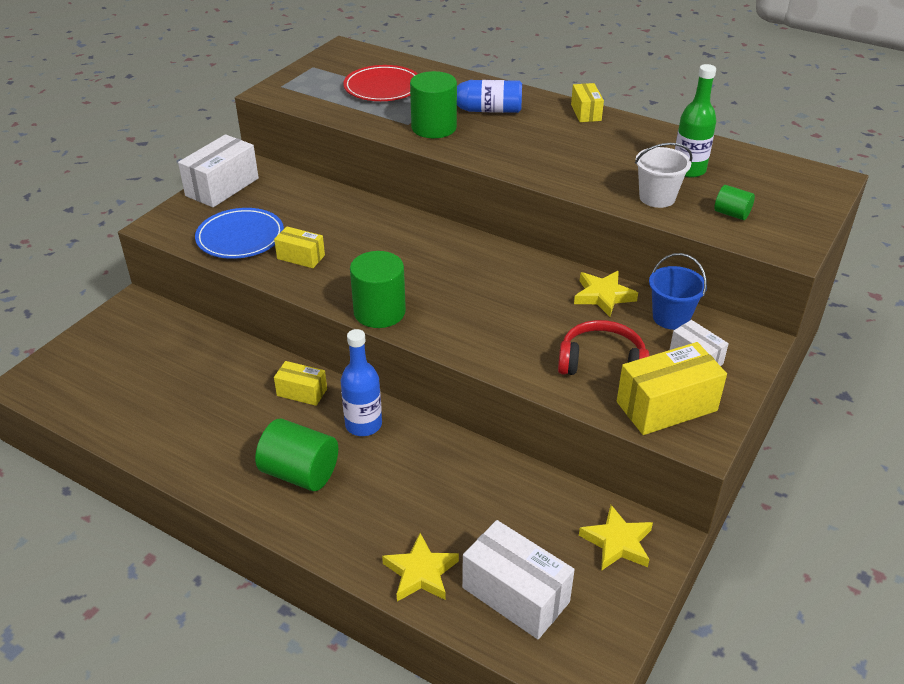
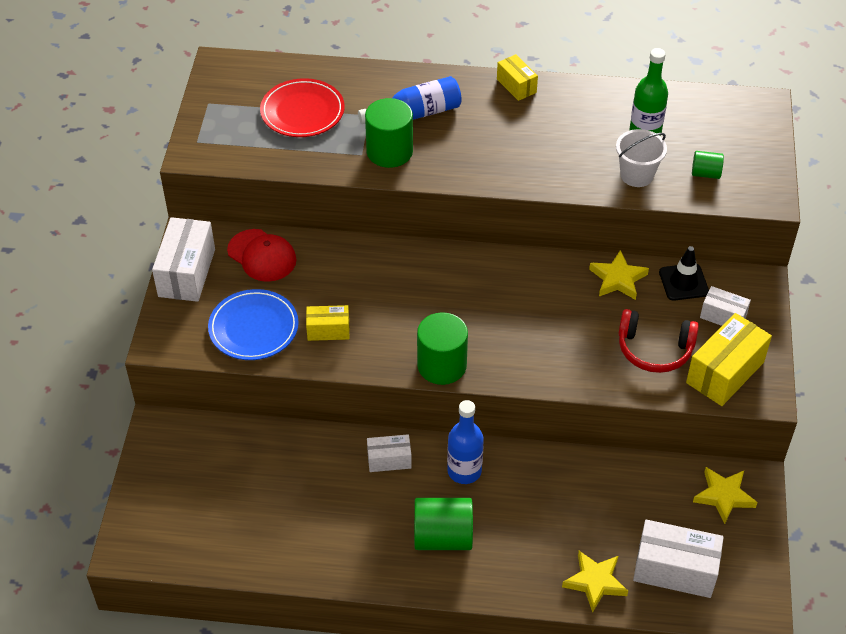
camera: 25 degrees left, 10 degrees up
(292, 192) = (262, 256): none -> red cap
(302, 392) = (389, 460): yellow box -> white box
(601, 363) = (654, 349): red headphones -> red headphones turned 150 degrees counterclockwise
(671, 317) = (683, 282): blue bucket -> black traffic cone

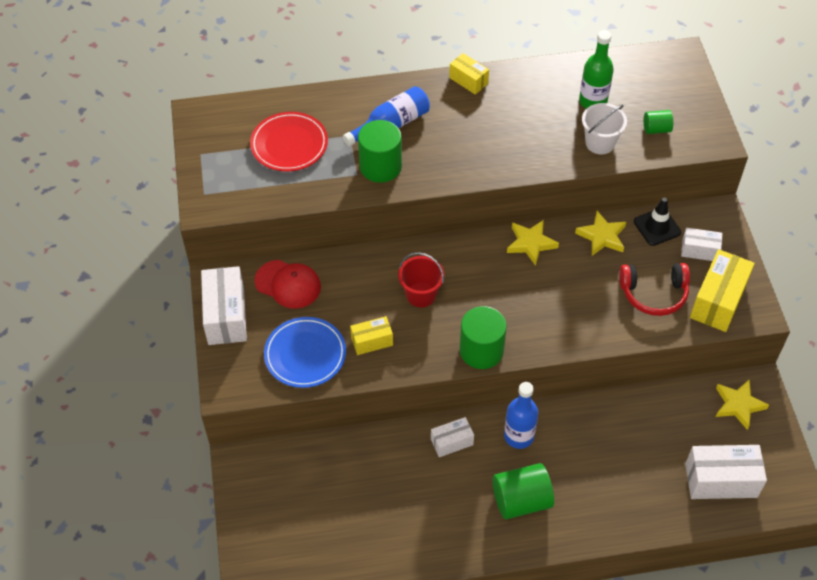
camera: 15 degrees left, 5 degrees up
(398, 296) = (421, 295): none -> red bucket
(595, 582) = (660, 508): yellow star -> yellow star (530, 243)

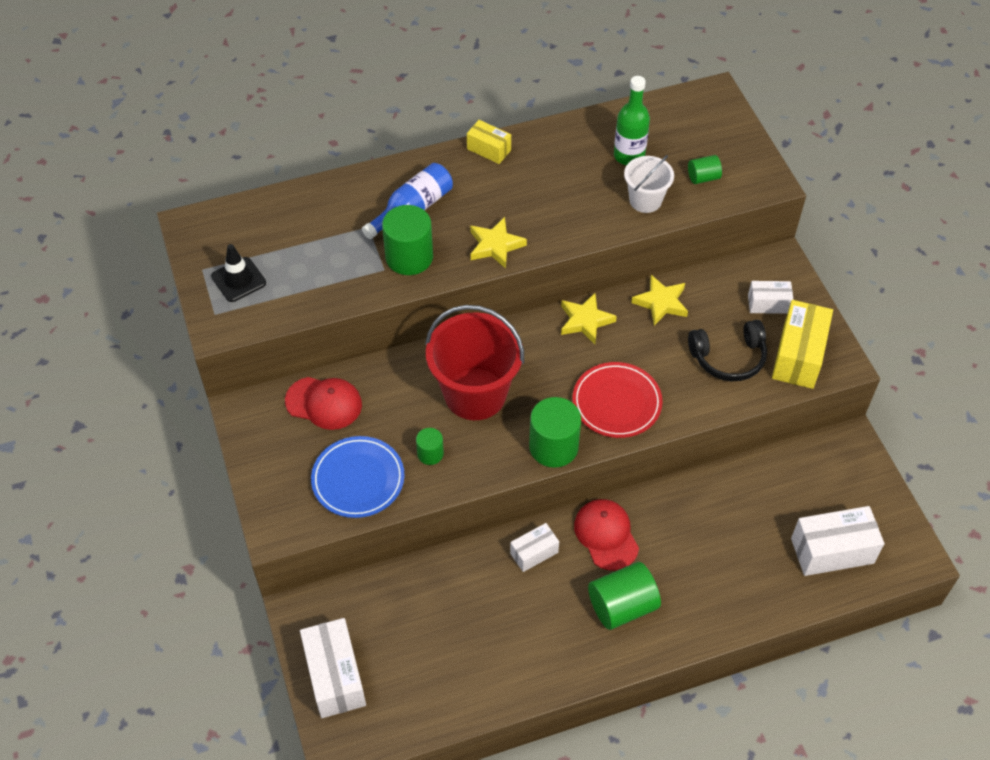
camera: 10 degrees left, 0 degrees up
(226, 316) = (260, 448): white box -> white box (335, 676)
(289, 144) = (302, 246): red plate -> red plate (616, 402)
(372, 341) = (430, 454): yellow box -> green cylinder
(421, 295) = (475, 394): red bucket -> red bucket, size x1.84
(519, 436) = (606, 535): blue bottle -> red cap
(654, 293) = (728, 357): red headphones -> black headphones
(657, 227) = (718, 284): black traffic cone -> black traffic cone (238, 280)
(738, 405) = (835, 466): yellow star -> yellow star (495, 245)

